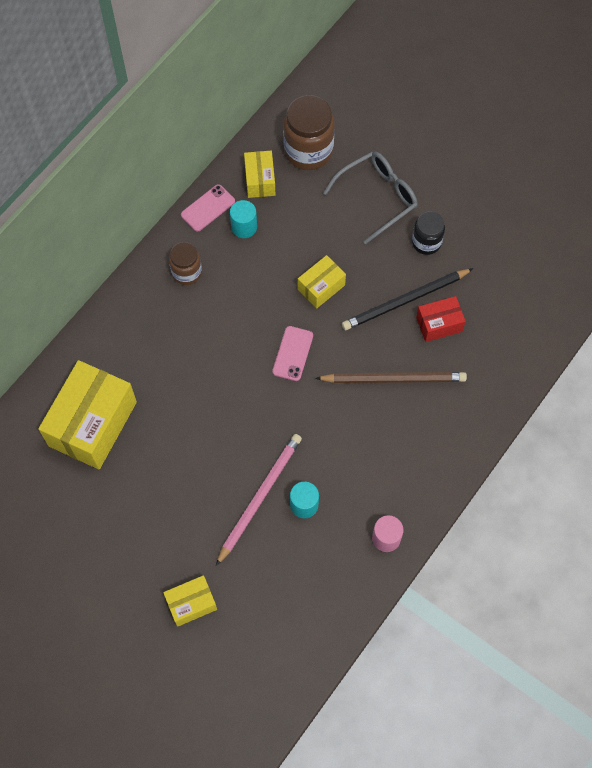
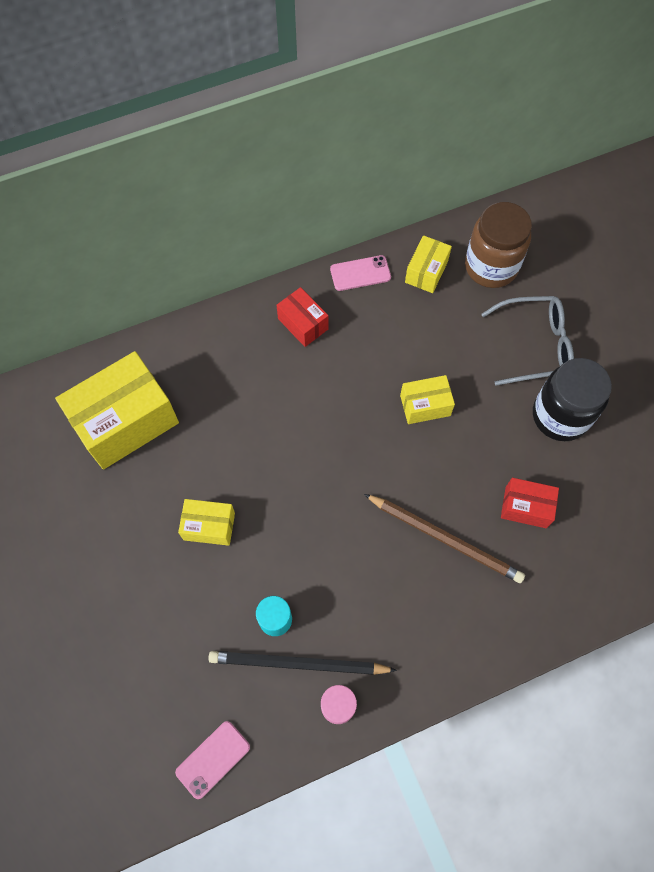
camera: 30 degrees right, 0 degrees up
(187, 272) = (303, 324): brown jar -> red box
(191, 603) = (102, 657): yellow box -> yellow box (209, 526)
(244, 227) = (384, 308): turquoise cylinder -> none
(260, 497) = (236, 585): pink pencil -> none
(292, 353) = (357, 457): pink phone -> pink phone (213, 759)
(405, 301) = (503, 464): black pencil -> black pencil (298, 664)
(426, 242) = (560, 416): black jar -> black jar, size x1.69

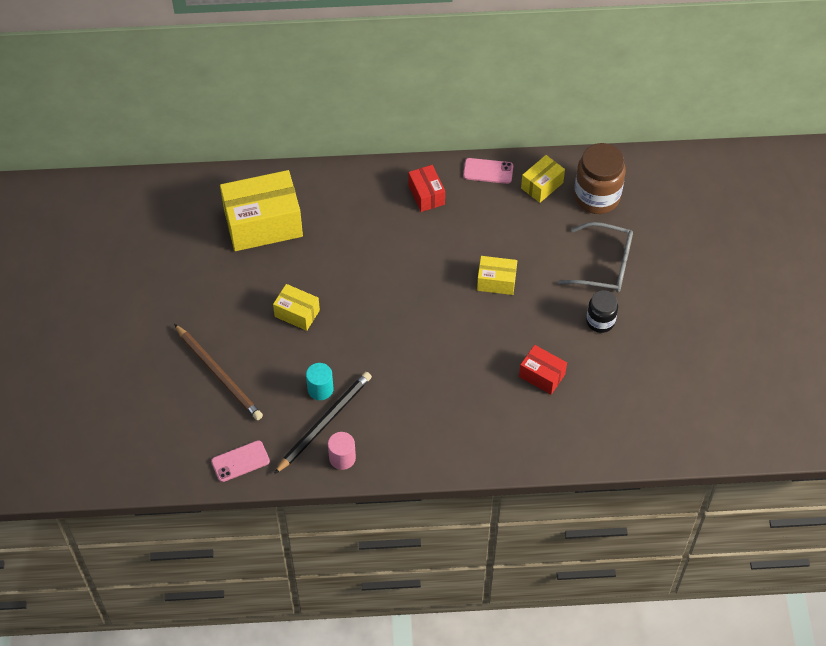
camera: 20 degrees right, 10 degrees down
(298, 664) = (324, 422): black pencil -> black pencil turned 105 degrees clockwise
(445, 539) = (469, 377): brown pencil -> brown pencil (219, 374)
(560, 416) = (600, 321): black jar -> black jar, size x0.59

